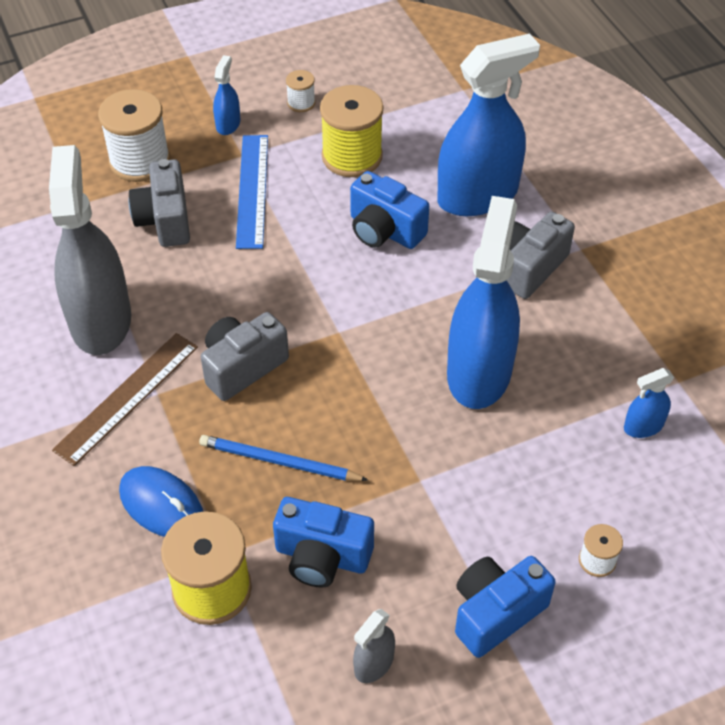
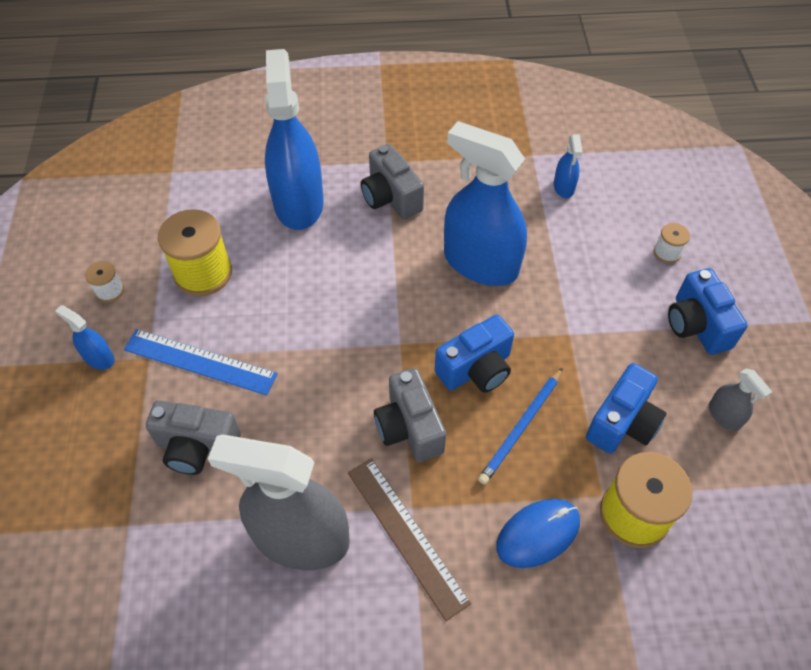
camera: 70 degrees left, 5 degrees up
(140, 161) = (101, 450): white spool -> none
(384, 230) = (303, 277): blue camera -> blue camera (476, 369)

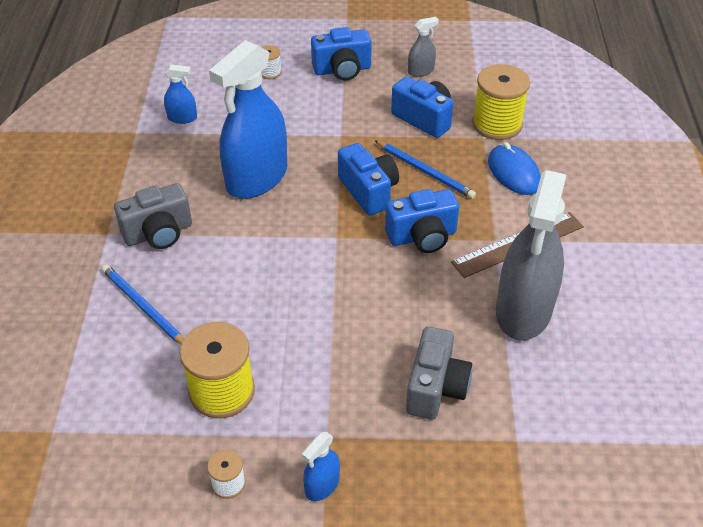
camera: 85 degrees left, 10 degrees down
(200, 361) = (338, 389): blue ruler -> none
(298, 203) = (143, 307): blue spray bottle -> blue pencil
(409, 428) = (422, 236): grey camera -> blue camera

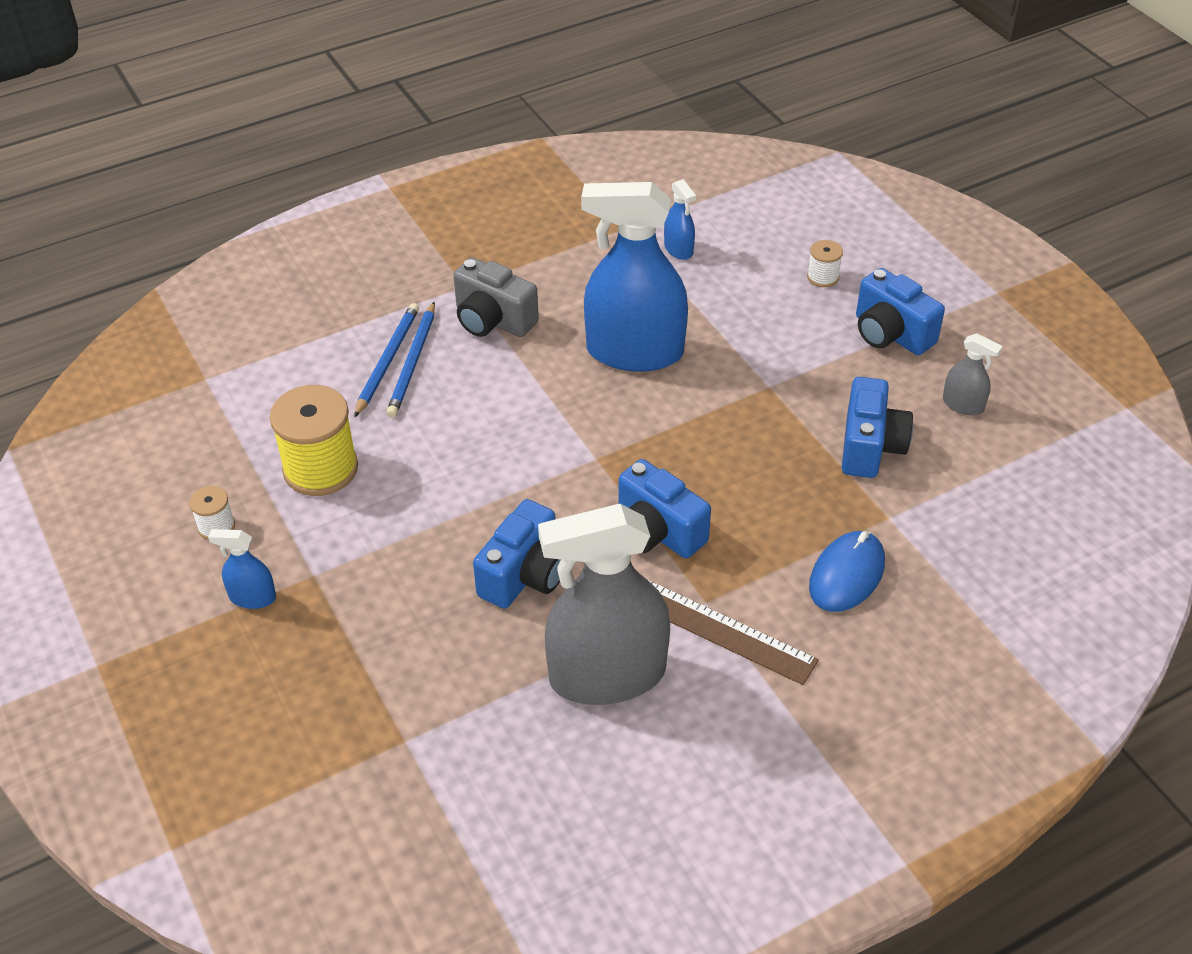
camera: 60 degrees right, 0 degrees up
(368, 191) = (693, 453): blue camera -> blue camera (524, 575)
(425, 171) = (772, 488): blue pencil -> blue pencil (413, 362)
(435, 388) = (433, 638): grey camera -> none
(497, 124) = (928, 522): yellow spool -> none

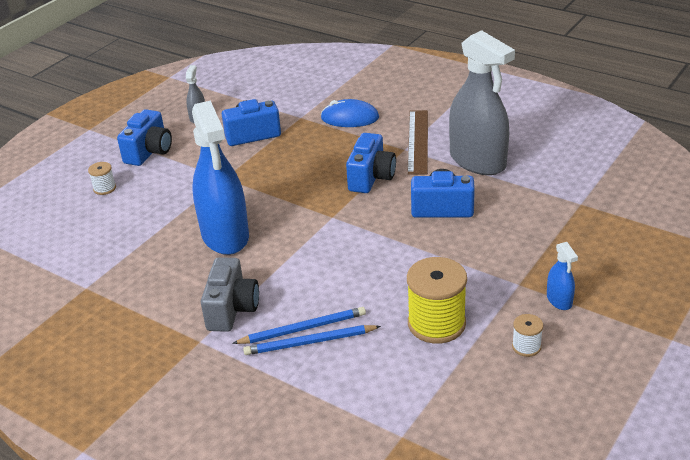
camera: 115 degrees left, 10 degrees down
(678, 249) = (101, 254): blue spray bottle -> none

